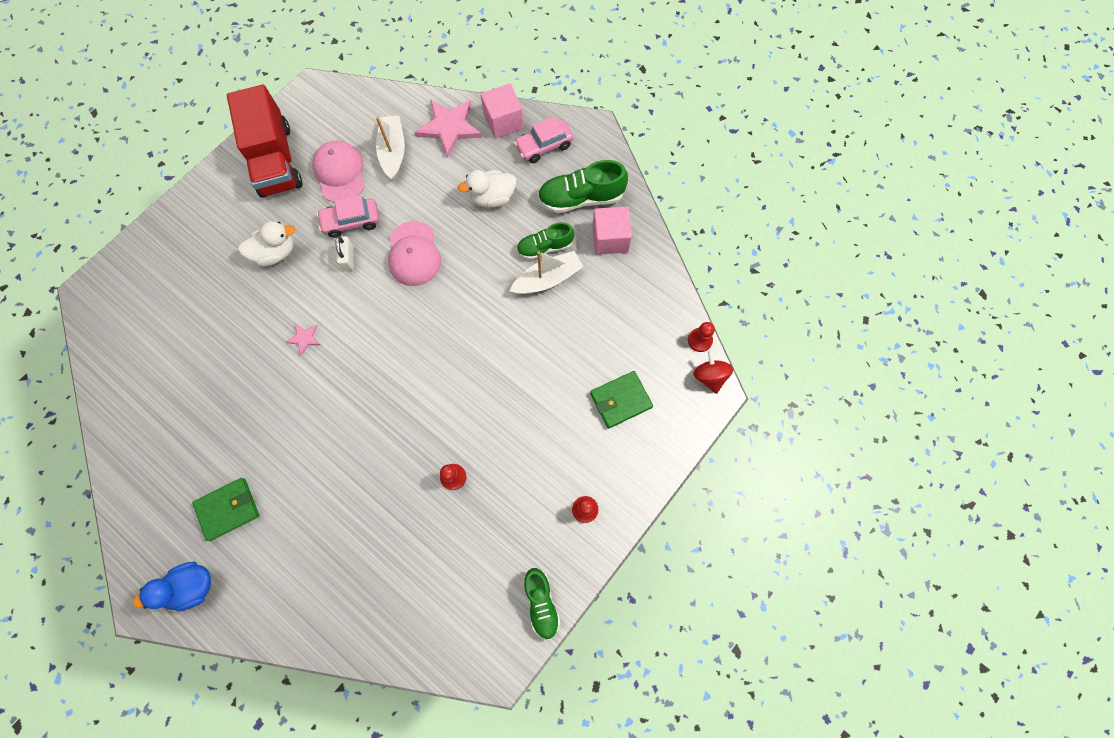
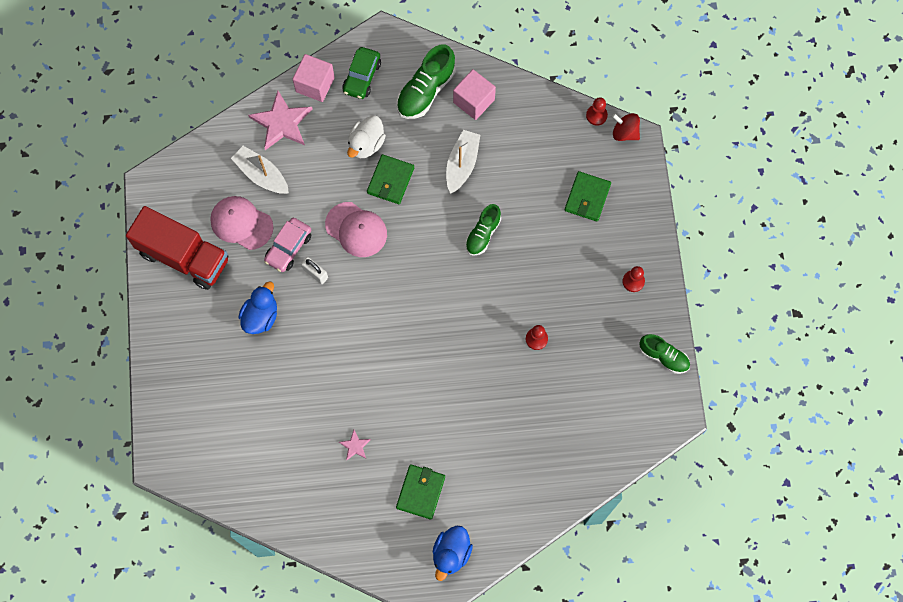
camera: 45 degrees left, 0 degrees up
(275, 253) = (261, 316): white duck -> blue duck
(304, 338) = (347, 350): pink star -> pink star (355, 446)
(480, 241) = (390, 180): none -> green wallet
(544, 146) = (362, 77): pink car -> green car
(545, 247) = (438, 145): green shoe -> green shoe (483, 234)

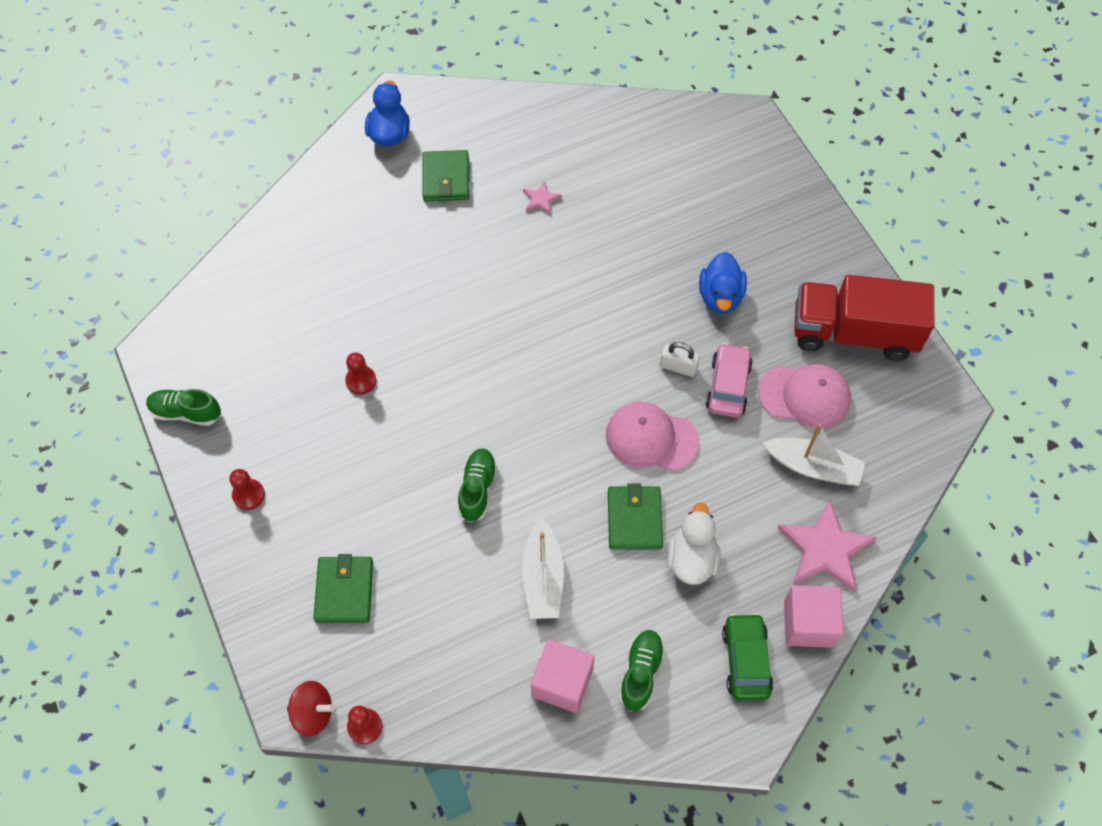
camera: 160 degrees right, 10 degrees down
(426, 91) = (640, 673): green shoe -> green shoe, size x0.65

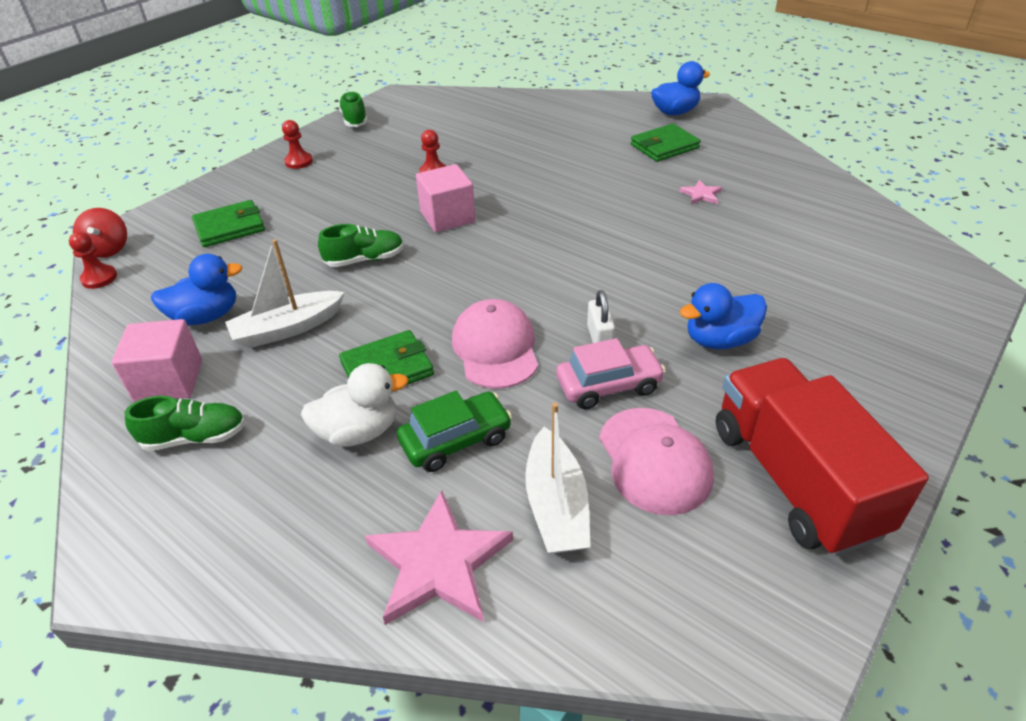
camera: 65 degrees right, 20 degrees down
(487, 639) = (206, 316): none -> blue duck
(745, 660) = (236, 531): green car -> green car (456, 440)
(808, 623) = (314, 583): pink cube -> pink cube (447, 217)

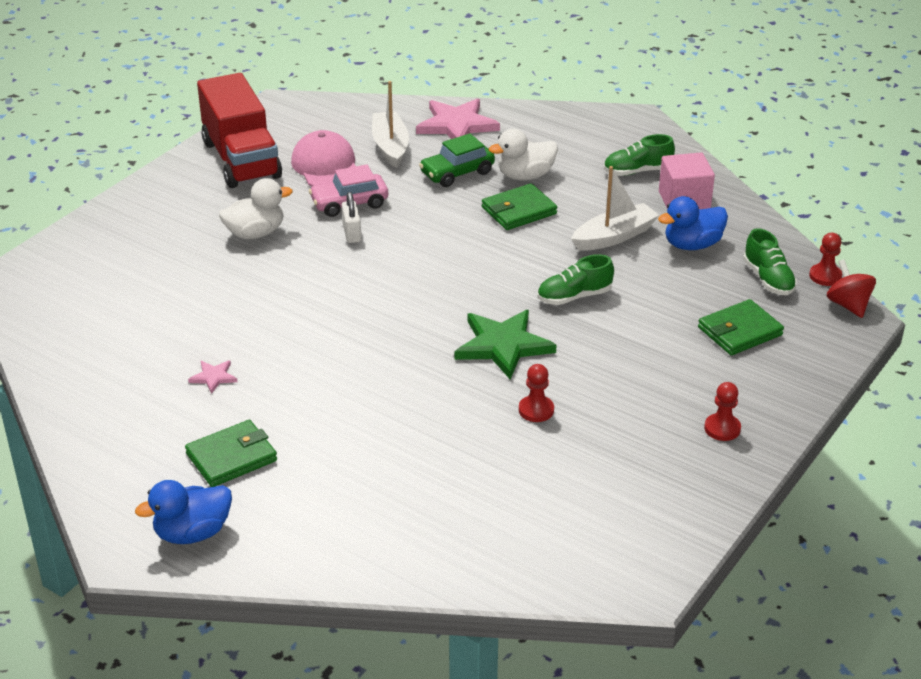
camera: 175 degrees right, 5 degrees down
(354, 119) = (688, 517): green shoe -> green shoe (768, 279)
(447, 217) = (503, 346): pink cube -> green star
(495, 348) = (436, 225): pink cap -> none
(719, 340) = (255, 233): blue duck -> white duck

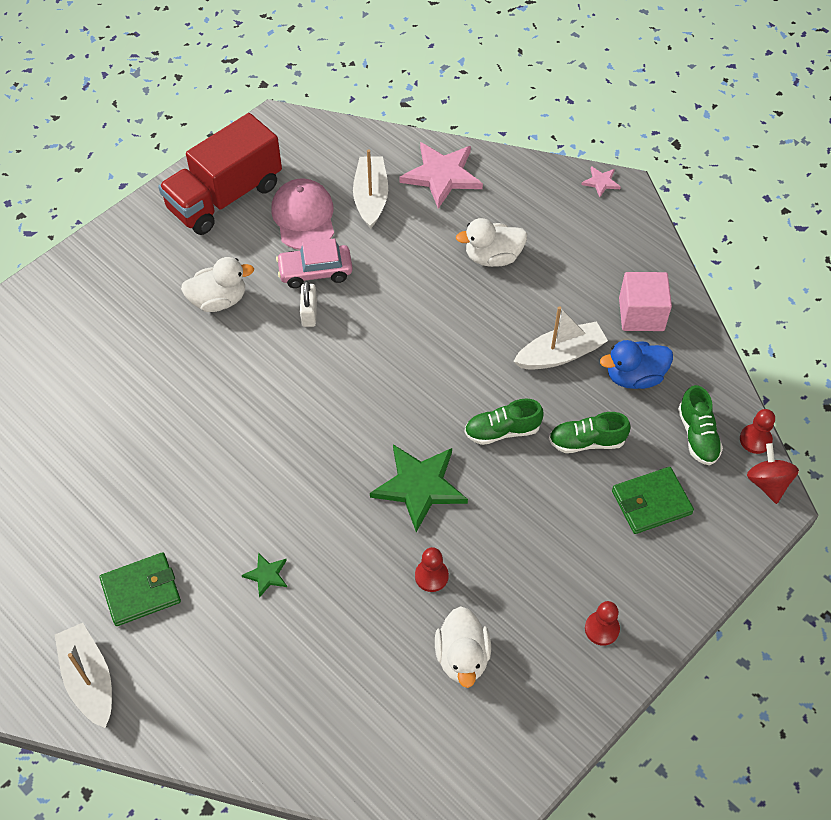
camera: 10 degrees right, 20 degrees up
(192, 533) = (89, 679): blue duck -> white boat
(213, 377) = (144, 486): pink star -> pink star (601, 182)
(241, 160) = (225, 197): red truck -> red truck turned 60 degrees clockwise
(363, 429) = (266, 575): none -> green star
(457, 173) = (427, 243): green car -> none
(519, 211) = (475, 305): green wallet -> none
(587, 467) = (462, 657): none -> white duck
(637, 171) = (605, 265): green shoe -> green shoe (586, 441)

